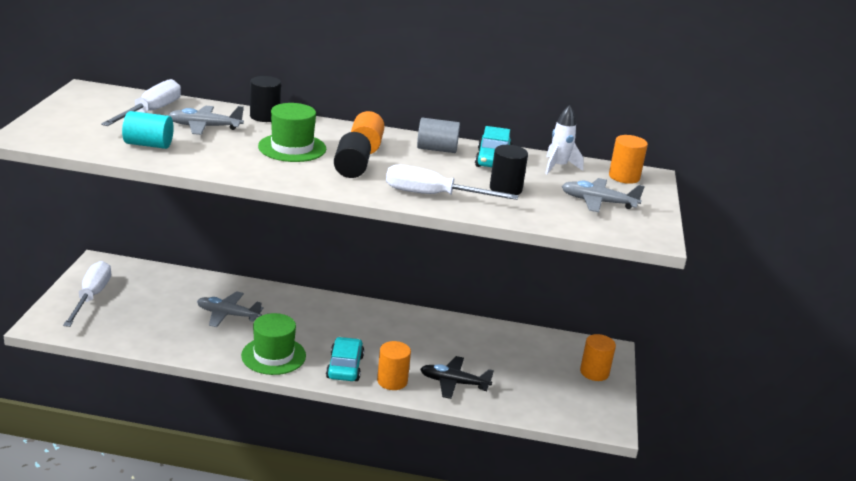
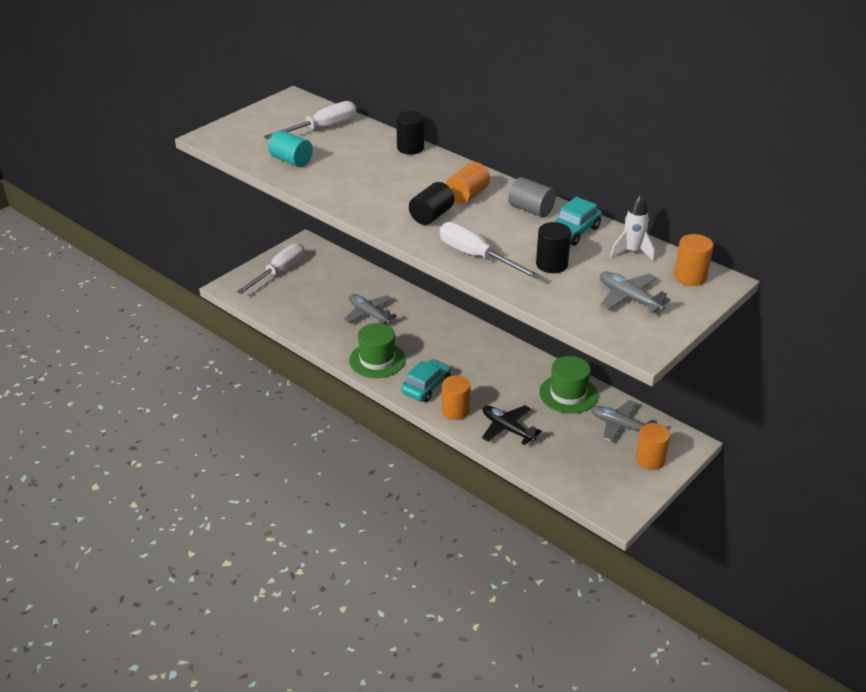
camera: 35 degrees right, 10 degrees up
(204, 127) = (350, 150): grey plane -> grey plane (620, 426)
(292, 148) = (402, 184): green hat -> green hat (568, 394)

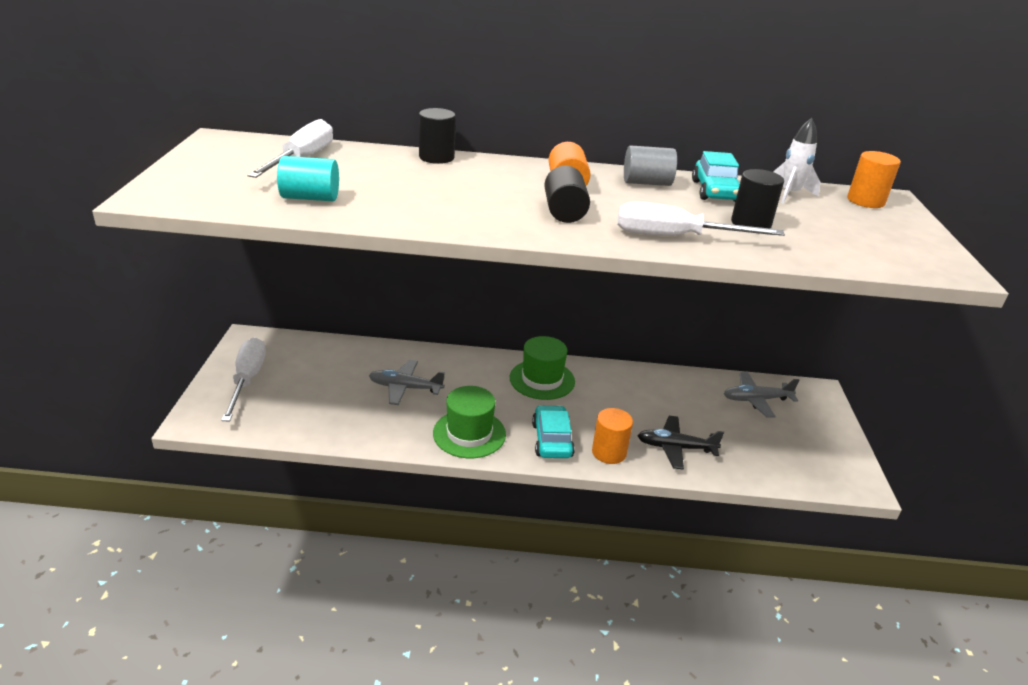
camera: 40 degrees left, 5 degrees down
(568, 394) = (681, 389): green hat -> green hat (542, 379)
(629, 298) = (861, 232): grey plane -> none
(650, 460) = (815, 419): orange cylinder -> none

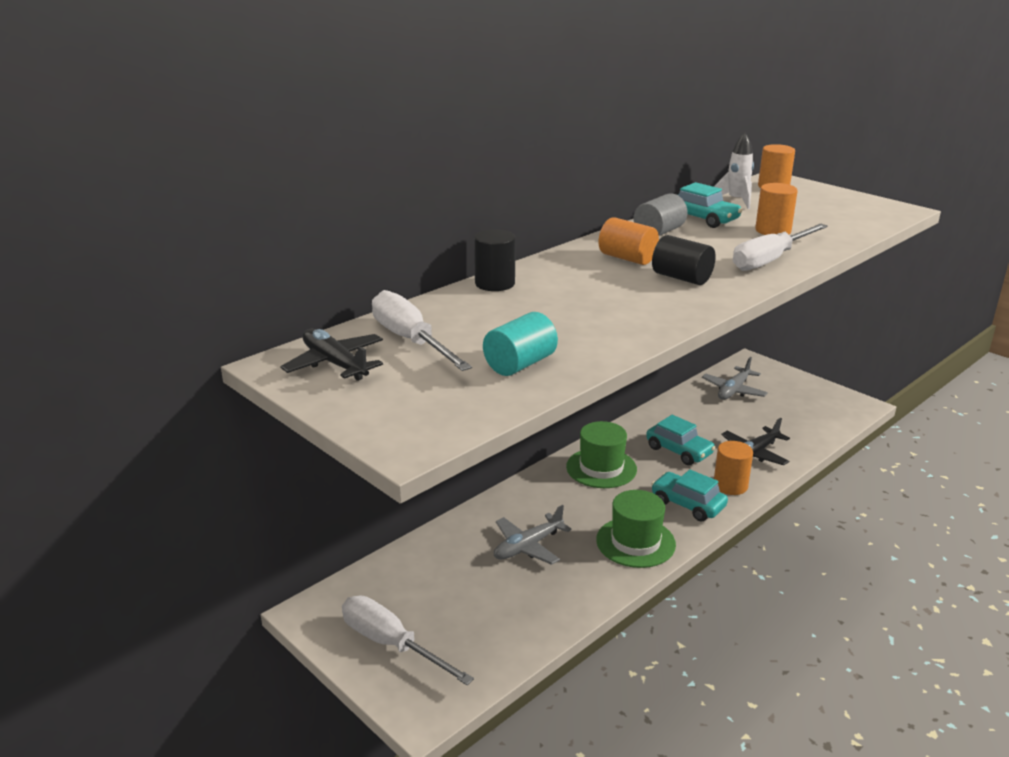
camera: 45 degrees left, 5 degrees down
(238, 150) = (335, 364): none -> black plane
(620, 407) = (679, 451): none -> turquoise car
(751, 223) = (773, 230): black cylinder -> orange cylinder

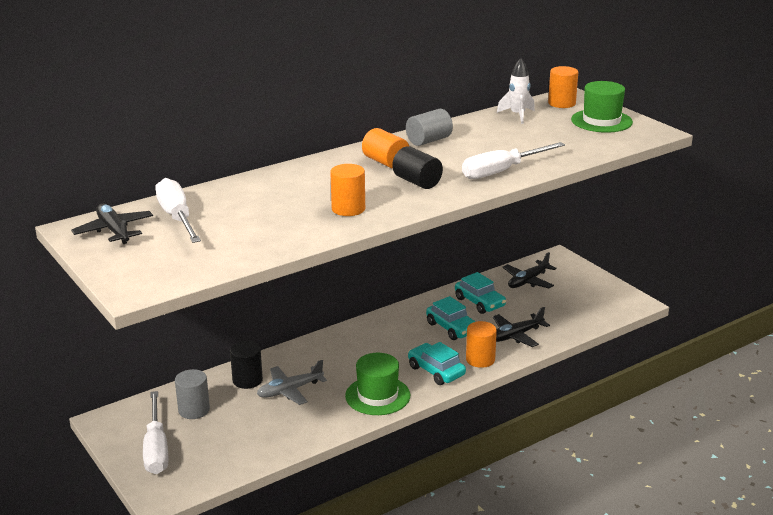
camera: 10 degrees right, 0 degrees up
(391, 644) = (156, 448): white screwdriver -> white screwdriver turned 150 degrees counterclockwise
(419, 585) = (194, 410): none -> grey cylinder
(495, 284) = (267, 177): black cylinder -> black cylinder (247, 380)
(520, 364) = (245, 241): turquoise cylinder -> none
(601, 468) = (378, 336): green hat -> green hat (601, 121)
(703, 219) = (475, 130): turquoise car -> turquoise car (480, 302)
(733, 390) = (528, 281): grey plane -> black plane
(773, 230) = (526, 145): orange cylinder -> orange cylinder (348, 209)

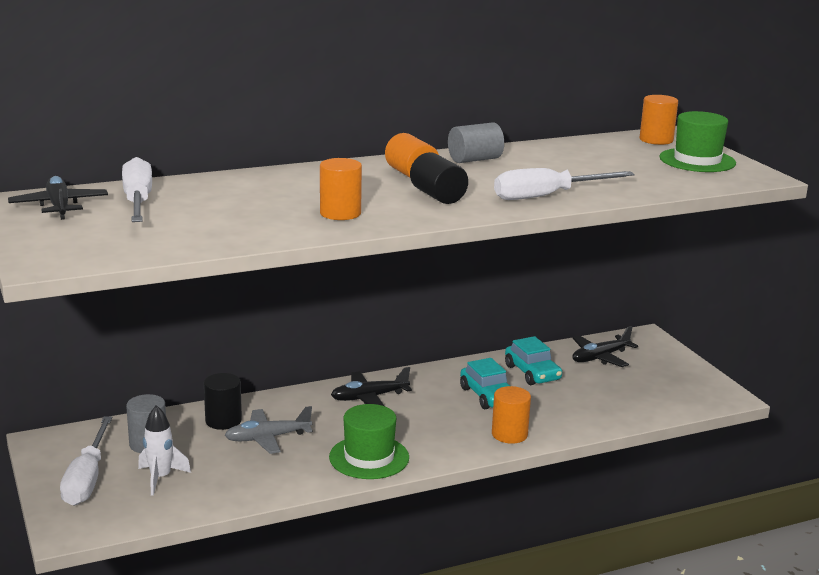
camera: 10 degrees right, 5 degrees down
(436, 371) = (450, 440): turquoise car -> none
(515, 335) = (563, 414): black plane -> black plane (369, 397)
(517, 115) = (595, 146): white rocket -> white rocket (160, 478)

